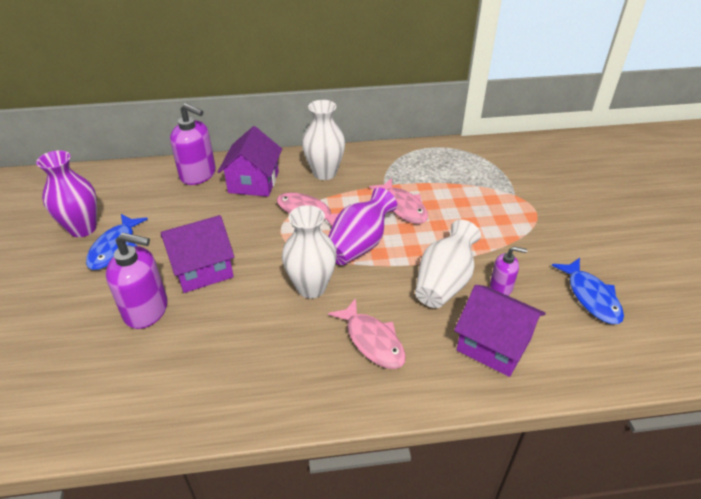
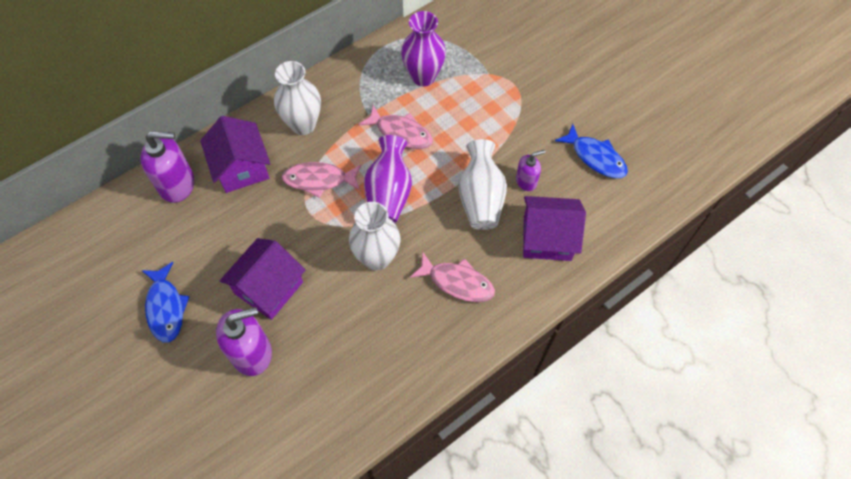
camera: 30 degrees left, 20 degrees up
(83, 228) = (113, 303): purple vase -> purple vase (423, 77)

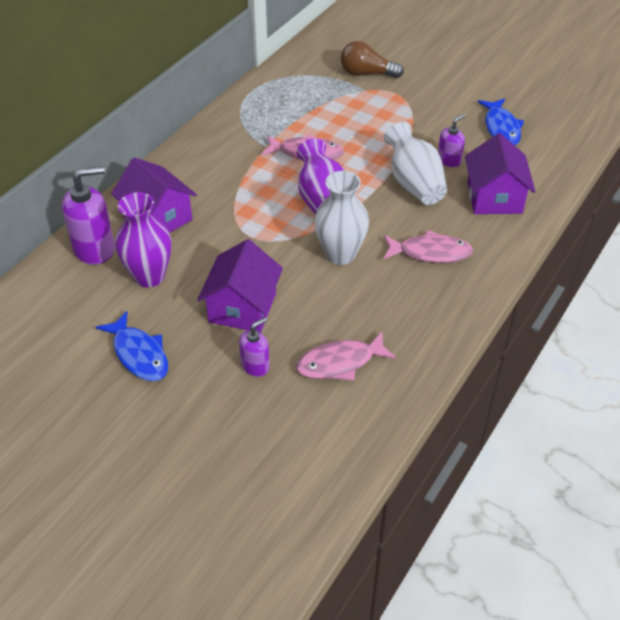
camera: 20 degrees left, 15 degrees down
(252, 352) = (255, 366): purple soap dispenser -> purple soap dispenser, size x0.56
(303, 125) = (203, 169): white vase -> none
(319, 180) = (245, 208): pink fish -> pink fish (340, 363)
(423, 77) = (303, 106): purple vase -> purple vase (149, 276)
(499, 54) = (366, 74): none -> brown light bulb
(547, 238) = (494, 197): purple house -> purple house turned 75 degrees counterclockwise
(595, 157) = (501, 128): blue fish -> blue fish turned 60 degrees clockwise

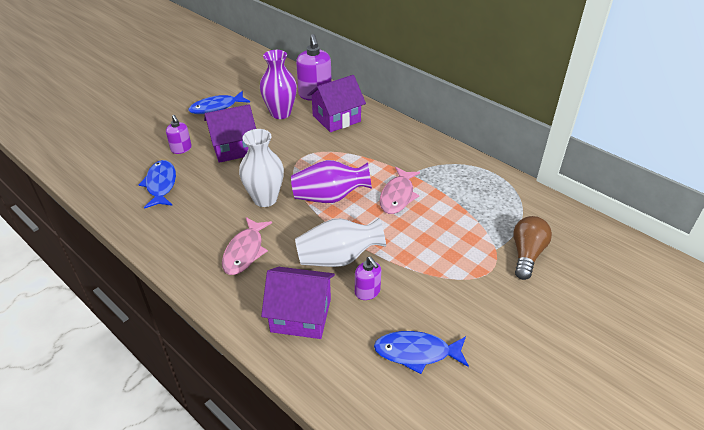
camera: 100 degrees right, 5 degrees down
(242, 307) = (234, 148): purple house -> purple house turned 45 degrees counterclockwise
(340, 363) = (161, 185): pink fish -> blue fish

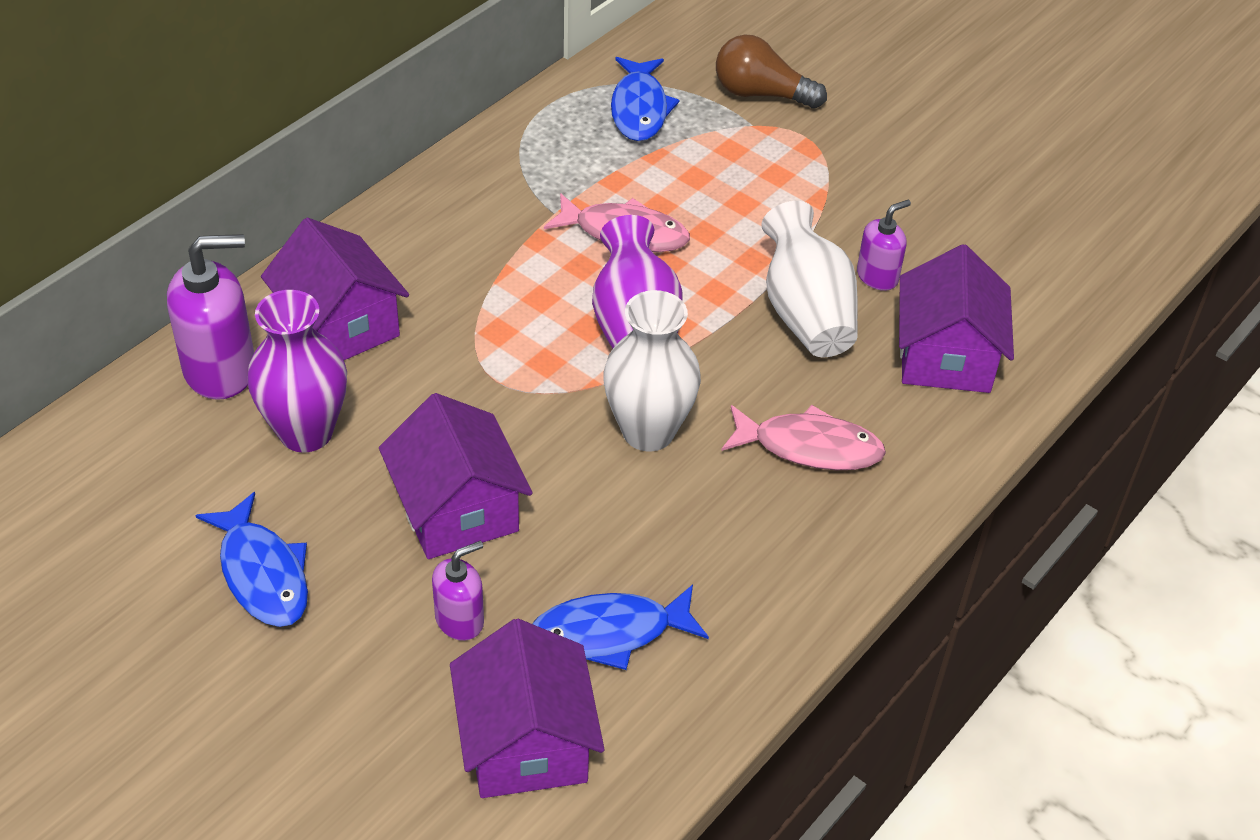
camera: 95 degrees left, 5 degrees up
(121, 164) = (526, 743): none -> purple house
(417, 352) = (984, 225): blue fish -> blue fish (639, 109)

